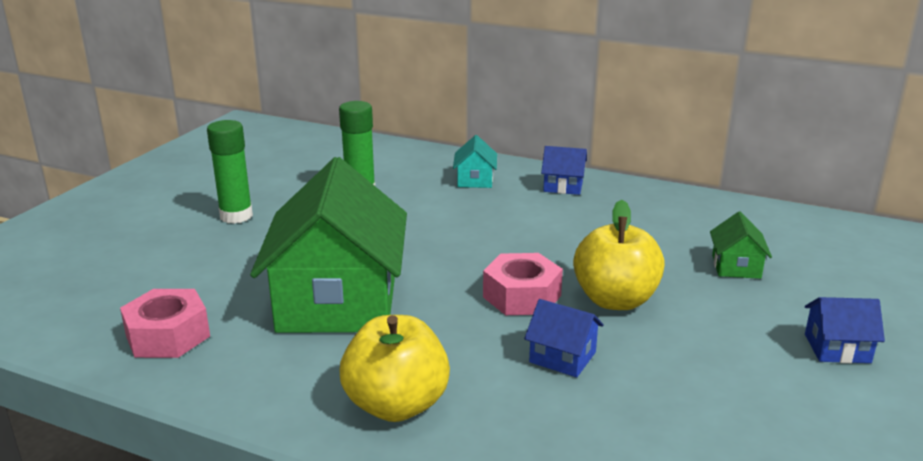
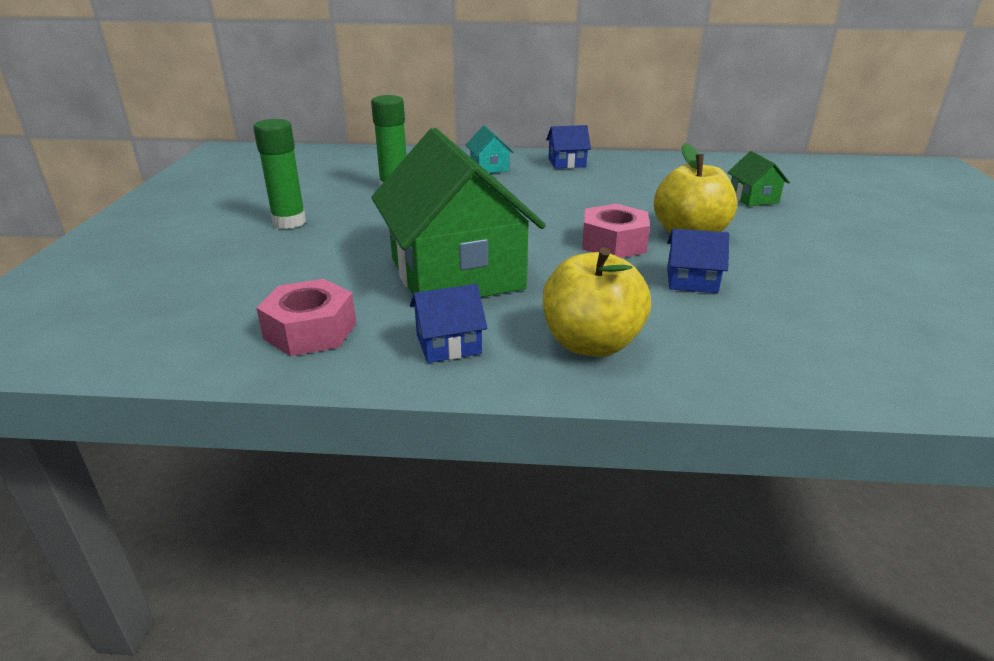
camera: 20 degrees left, 5 degrees up
(837, 348) = (878, 239): blue house -> blue house (448, 344)

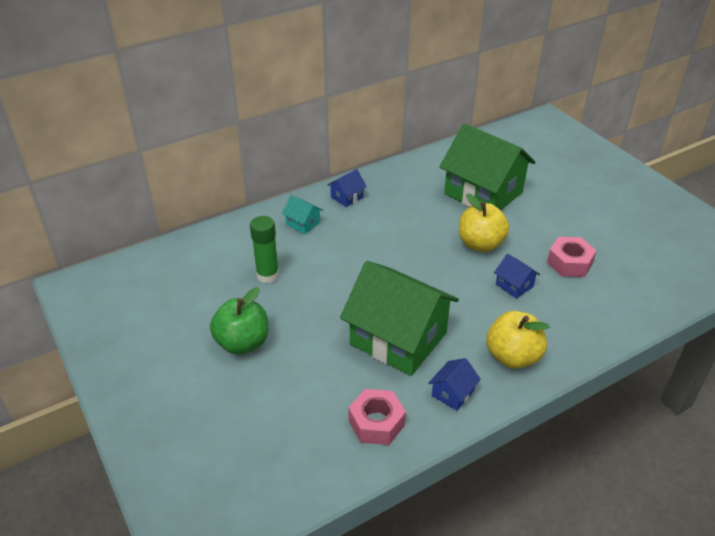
camera: 35 degrees left, 10 degrees up
(289, 222) = (242, 343): green glue stick -> green apple
(613, 243) = (451, 271): pink nut -> pink nut (569, 263)
(692, 281) = (514, 285): blue house -> blue house turned 75 degrees clockwise
(753, 198) = (483, 193): green house -> green house, size x2.43

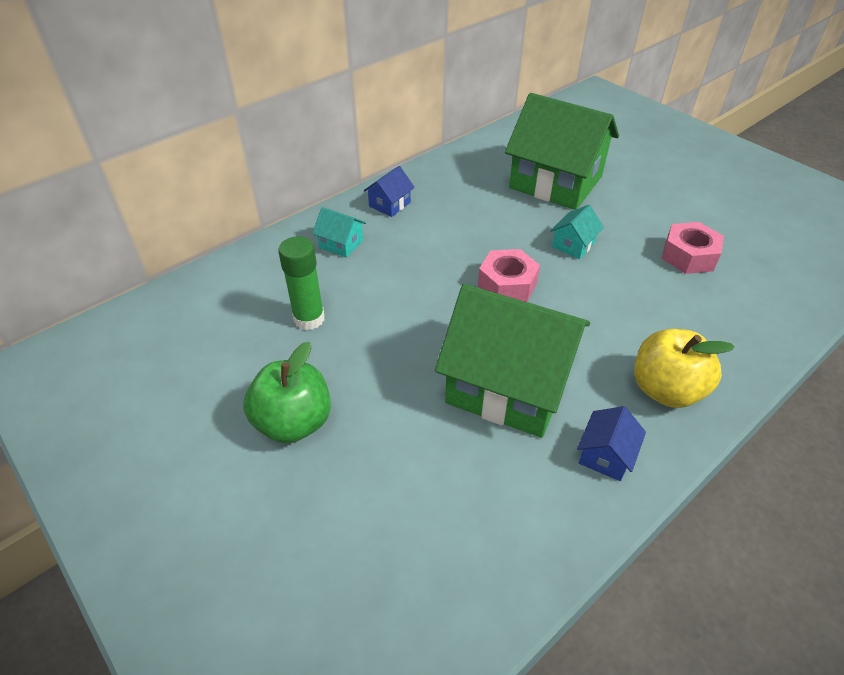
camera: 10 degrees left, 5 degrees up
(376, 423) = (515, 519): pink nut -> pink nut (507, 284)
(480, 244) = (573, 245): yellow apple -> turquoise house
(514, 285) = (633, 292): blue house -> none

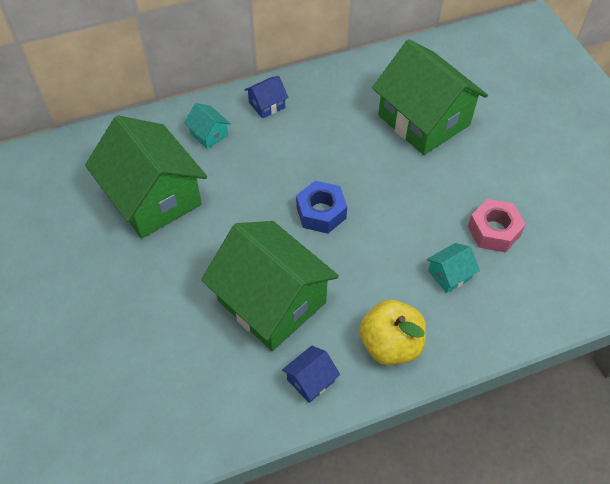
camera: 20 degrees right, 10 degrees up
(293, 422) = (106, 280): green apple -> none
(309, 319) = (153, 198): green glue stick -> green house
(507, 284) = (321, 212): pink nut -> blue nut
(573, 245) = (399, 190): turquoise house -> turquoise house (449, 274)

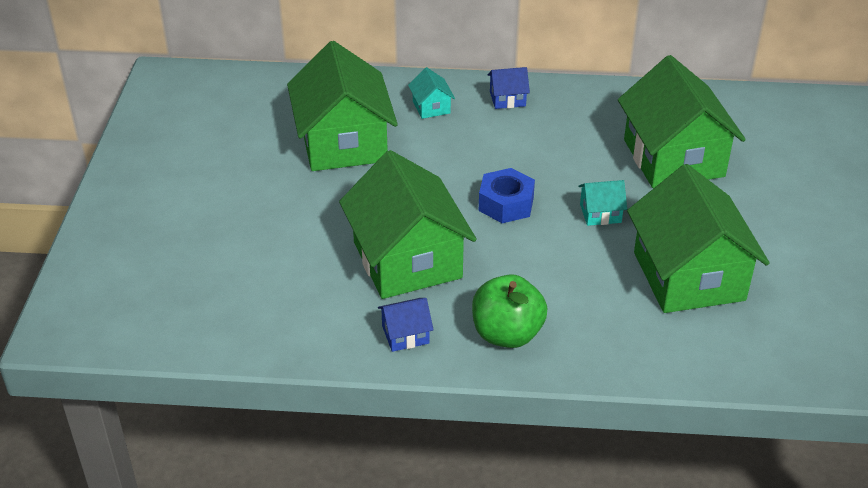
camera: 25 degrees right, 15 degrees down
(390, 345) = (507, 334): yellow apple -> green apple
(449, 274) = (612, 297): turquoise house -> turquoise house (600, 213)
(493, 231) = (688, 276): pink nut -> green house

